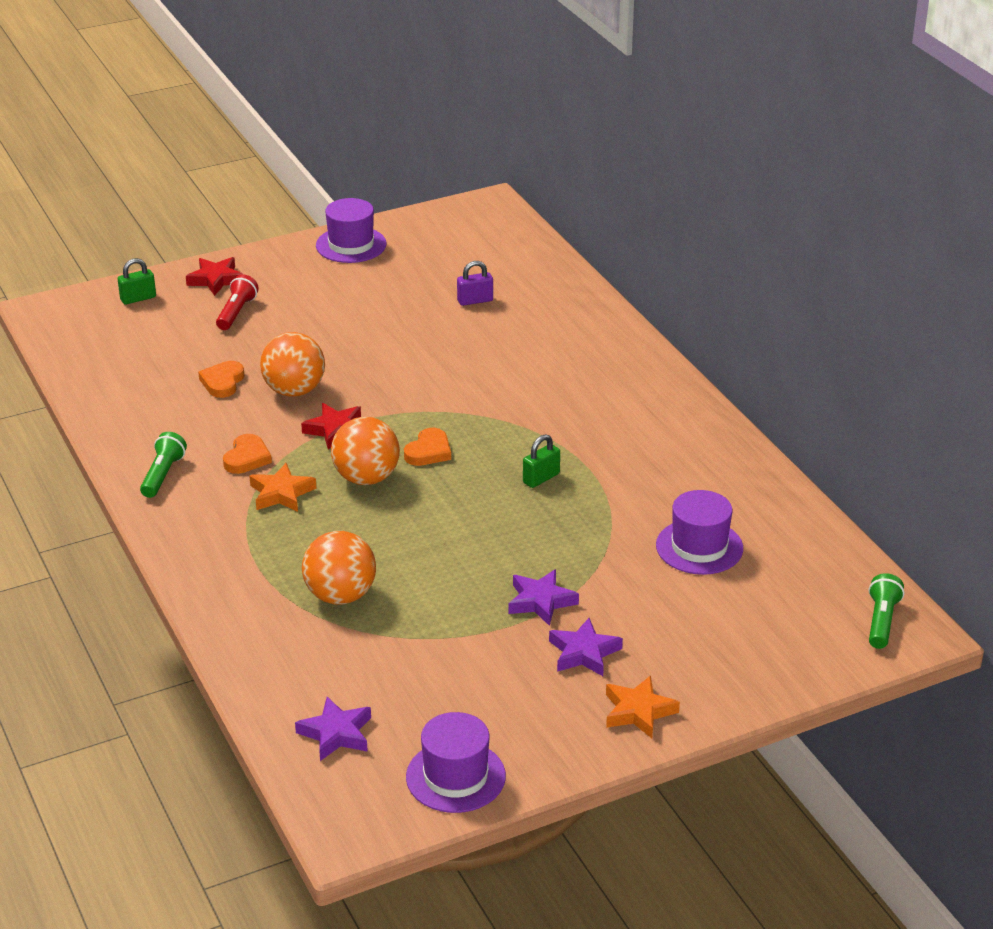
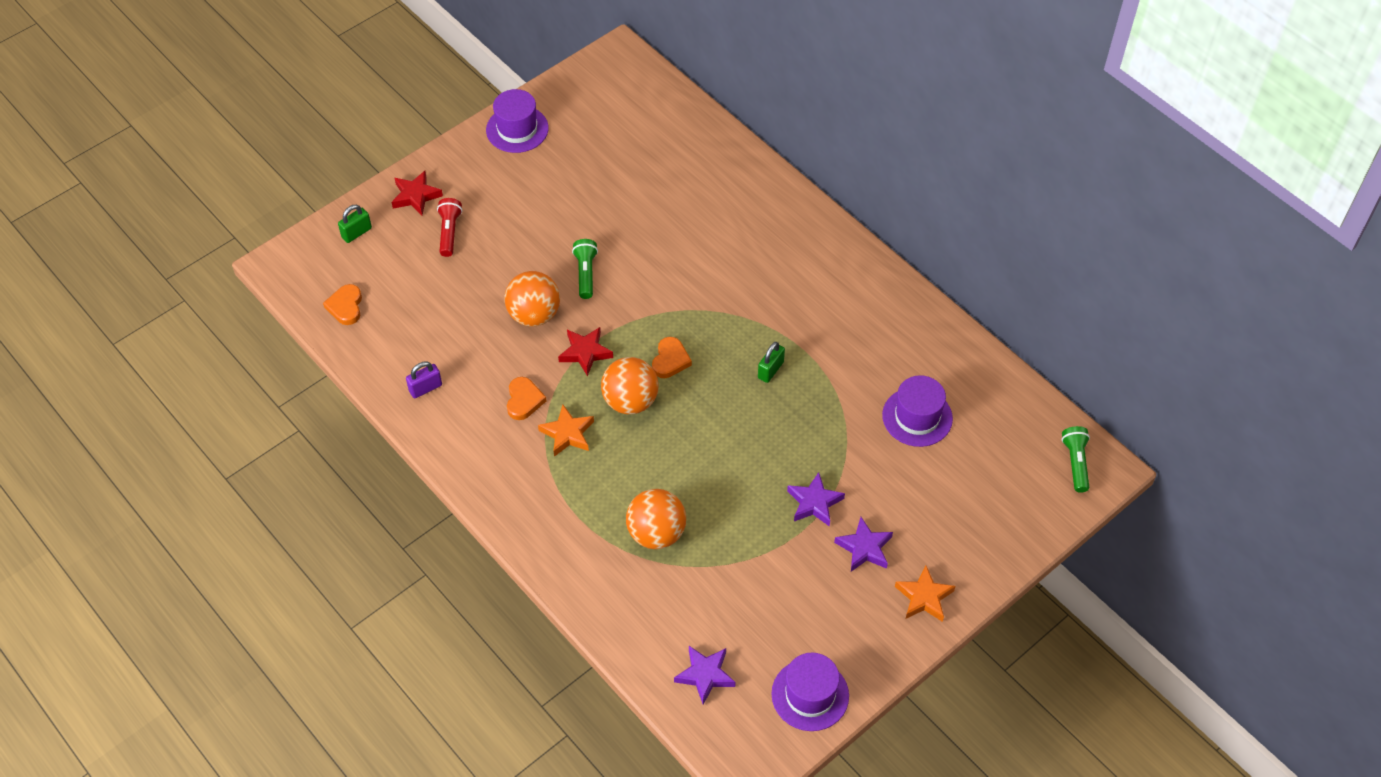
camera: 15 degrees left, 20 degrees up
(163, 475) = (461, 435): green flashlight -> green flashlight (585, 273)
(222, 382) = (470, 318): orange heart -> orange heart (345, 306)
(475, 301) = (647, 176): purple padlock -> purple padlock (425, 388)

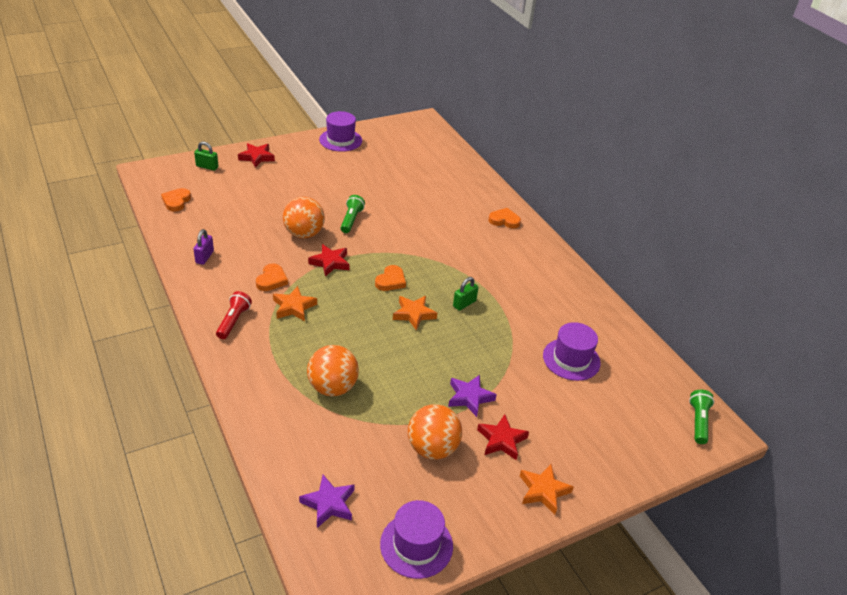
camera: 10 degrees right, 15 degrees down
(356, 233) = (207, 167): green padlock -> green padlock turned 45 degrees clockwise
(425, 388) = (204, 257): purple padlock -> purple padlock turned 60 degrees counterclockwise
(449, 232) = (269, 179): red flashlight -> red flashlight (233, 321)
(630, 401) = (350, 298): orange ball -> orange ball (432, 448)
(715, 403) = (414, 314): none -> orange star
(783, 218) = (504, 220): none -> orange heart
(864, 548) = (501, 440): purple star -> red star

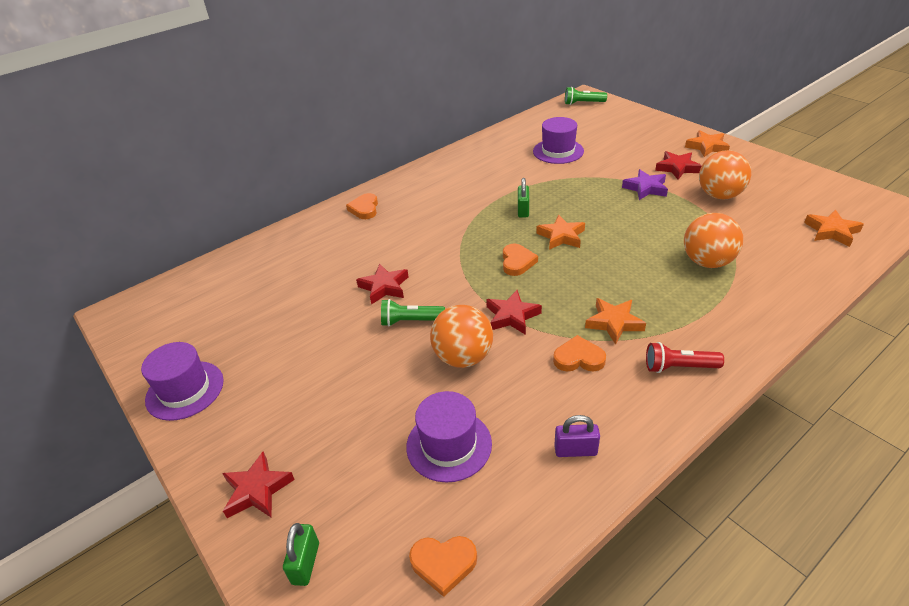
camera: 95 degrees left, 0 degrees up
(329, 504) = (831, 231): purple star -> orange star
(391, 281) = (517, 262): orange heart -> orange heart turned 75 degrees clockwise
(394, 215) = (384, 287): none -> red star
(416, 545) = (814, 186): purple hat -> purple hat (449, 445)
(464, 304) = (523, 210): green padlock -> green padlock turned 60 degrees clockwise

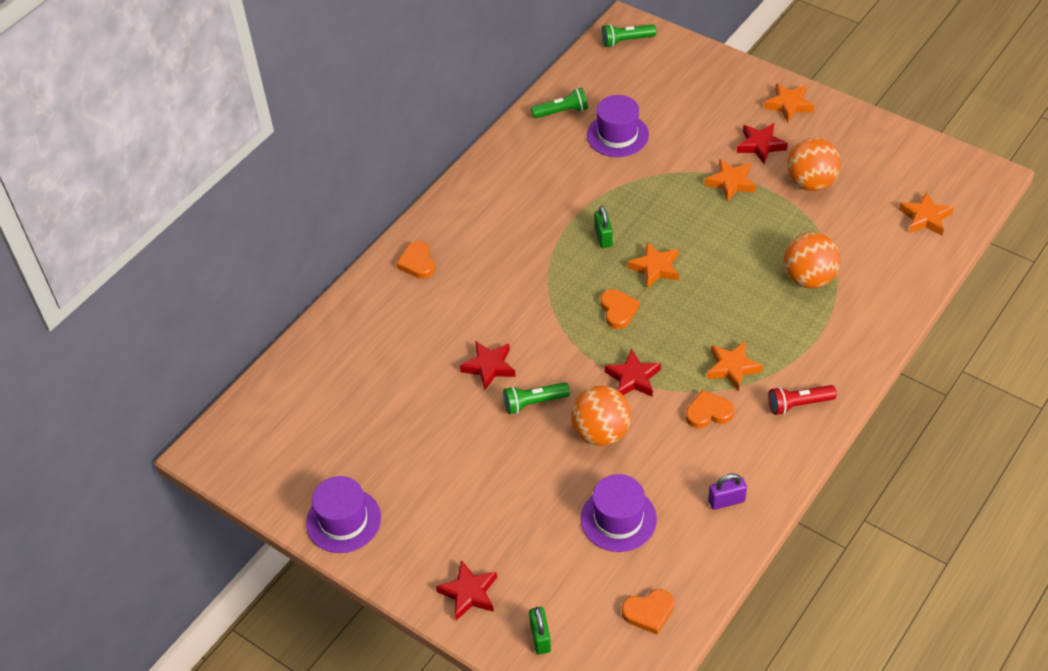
camera: 15 degrees left, 10 degrees up
(519, 135) = (562, 112): none -> green flashlight
(645, 188) = (731, 183): purple star -> orange star

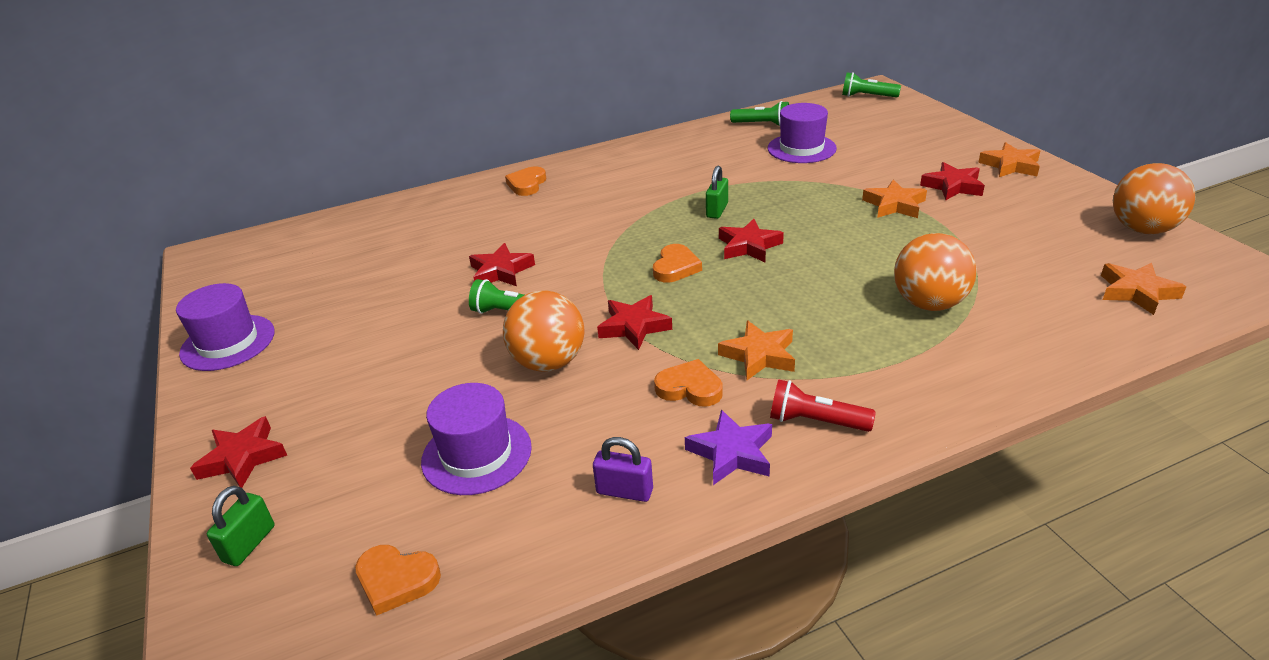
camera: 30 degrees right, 15 degrees down
(655, 268) = (749, 246): orange star -> red star
(766, 448) = (731, 453): none -> purple star
(811, 182) = (994, 226): orange ball -> orange ball (1142, 229)

